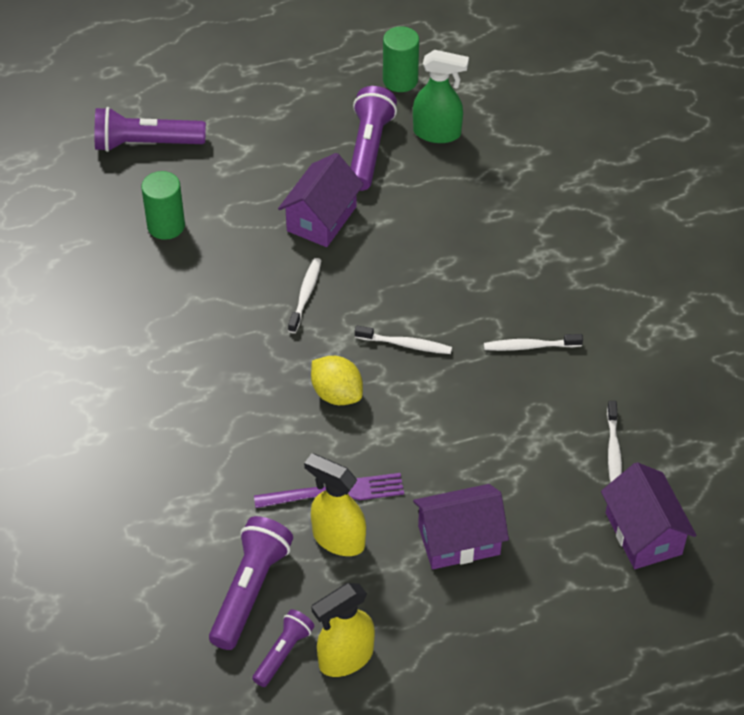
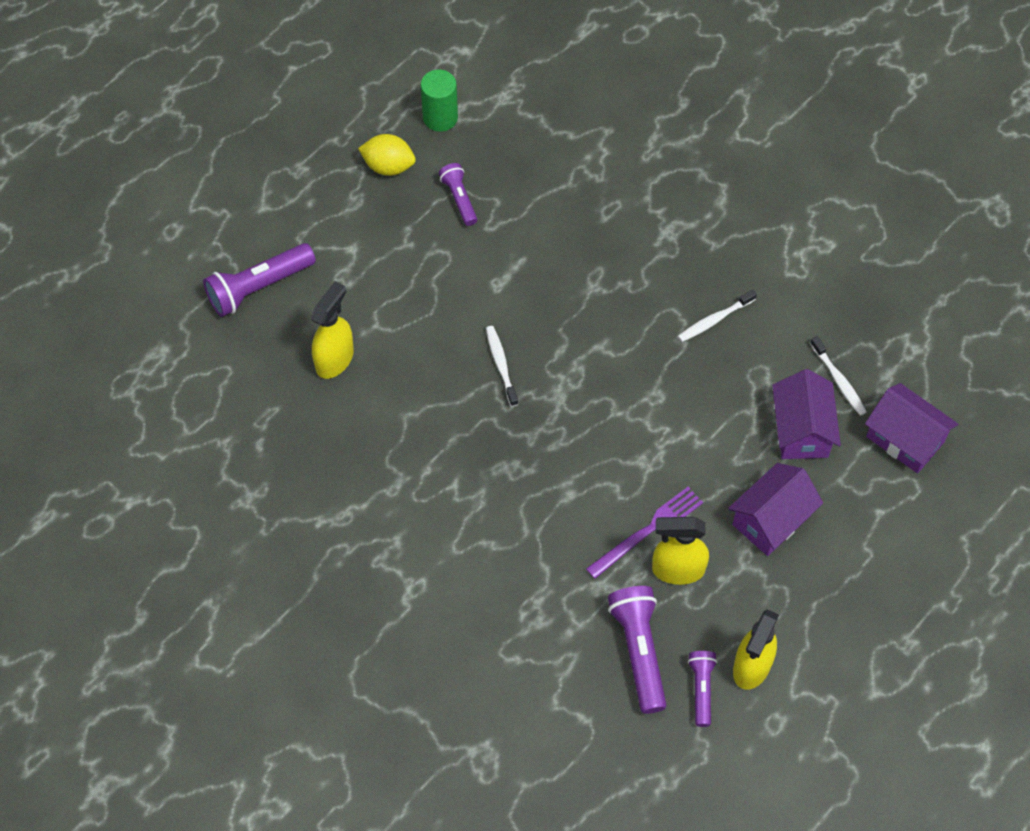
camera: 30 degrees left, 10 degrees up
(166, 226) = (335, 359): green cylinder -> yellow spray bottle
(321, 219) = (465, 286): purple house -> purple house (801, 430)
(337, 394) = (589, 443): yellow lemon -> yellow lemon (388, 166)
(369, 149) = (459, 199): purple flashlight -> purple flashlight, size x0.59
(405, 344) = (614, 369): white toothbrush -> none
(437, 133) = (507, 155): green spray bottle -> none

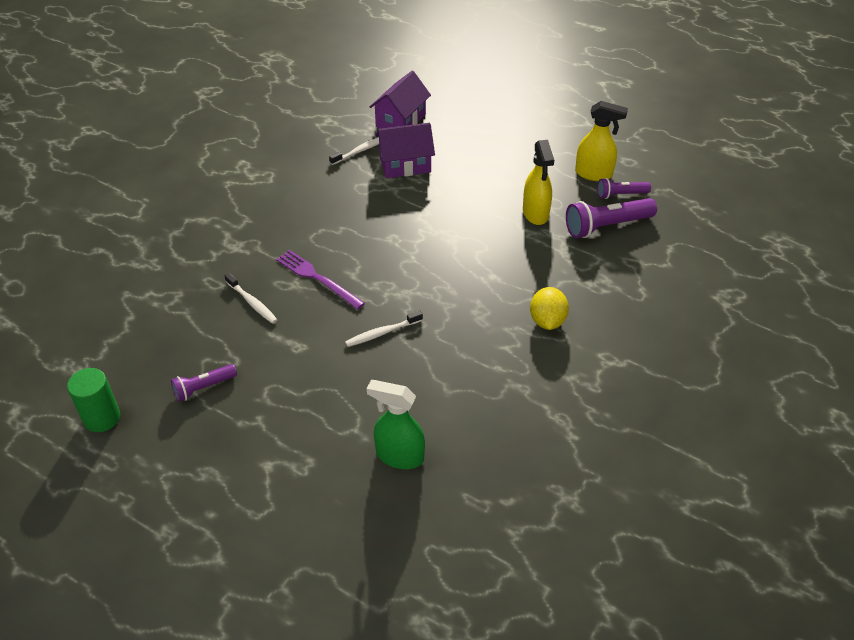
camera: 100 degrees left, 15 degrees down
(258, 287) = (324, 541): purple flashlight -> none
(335, 359) = (399, 456): yellow spray bottle -> green spray bottle
(388, 166) = (163, 451): yellow lemon -> yellow lemon (547, 321)
(648, 531) = (510, 231): purple fork -> purple fork (317, 278)
(714, 320) = (318, 213): white toothbrush -> white toothbrush (252, 303)
(771, 520) = (480, 173): purple house -> none

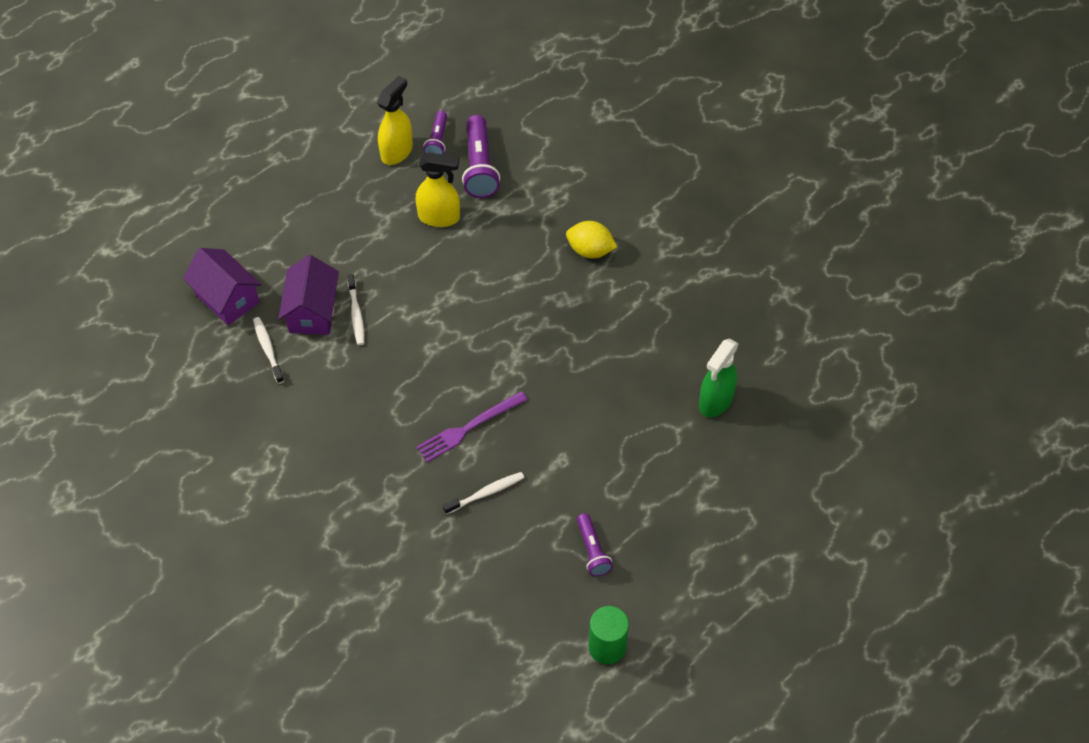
camera: 75 degrees left, 10 degrees up
(382, 333) = (565, 385): white toothbrush -> white toothbrush (356, 314)

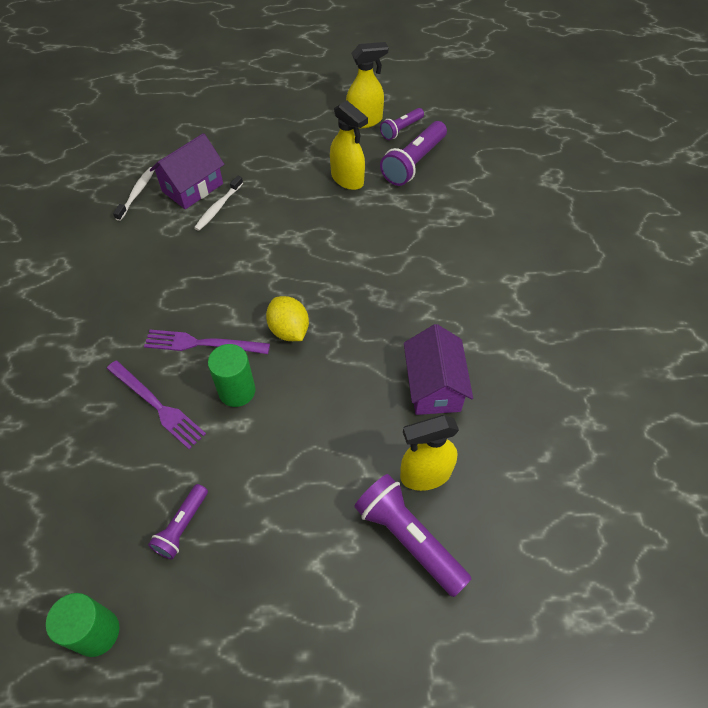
camera: 40 degrees right, 0 degrees up
(227, 298) = (152, 145): purple house -> purple house (434, 386)
(486, 493) = (157, 405): white toothbrush -> purple fork
(533, 441) = (237, 391): none -> green cylinder
(590, 251) = (439, 273): yellow lemon -> yellow lemon (289, 330)
(715, 401) = (425, 474): green spray bottle -> yellow spray bottle
(742, 447) = (408, 538): none -> purple flashlight

